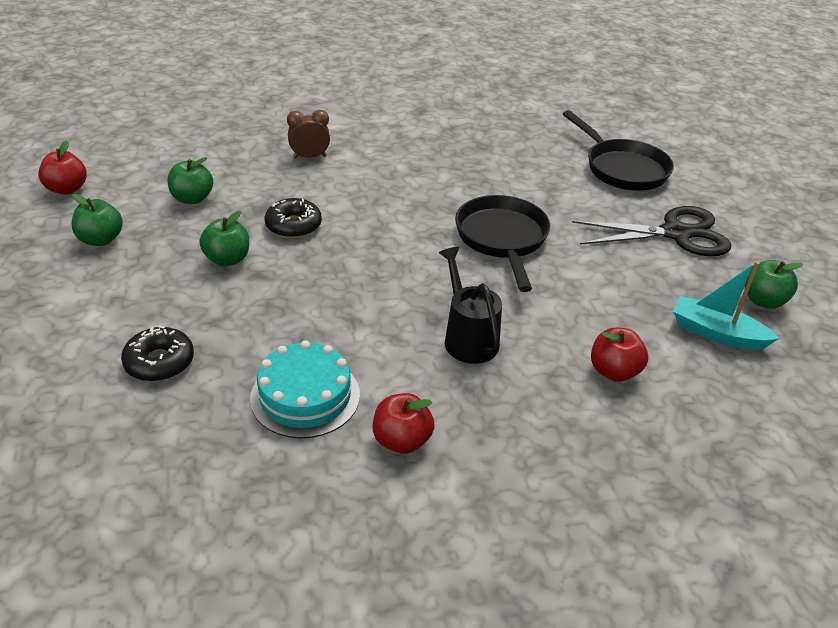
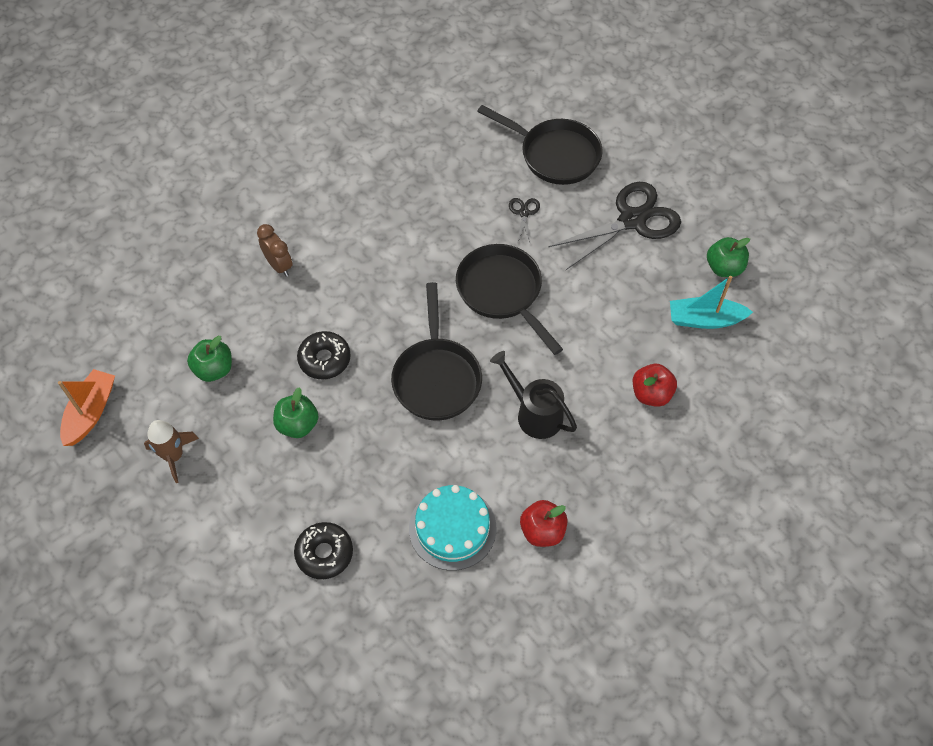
camera: 25 degrees left, 20 degrees up
(67, 189) = (91, 412): red apple -> orange boat
(101, 240) = (174, 456): green apple -> brown rocket
(309, 157) = (279, 265): brown clock -> brown clock turned 90 degrees clockwise
(388, 275) = (436, 378): none -> black pan
(564, 195) = (524, 213): none -> black scissors

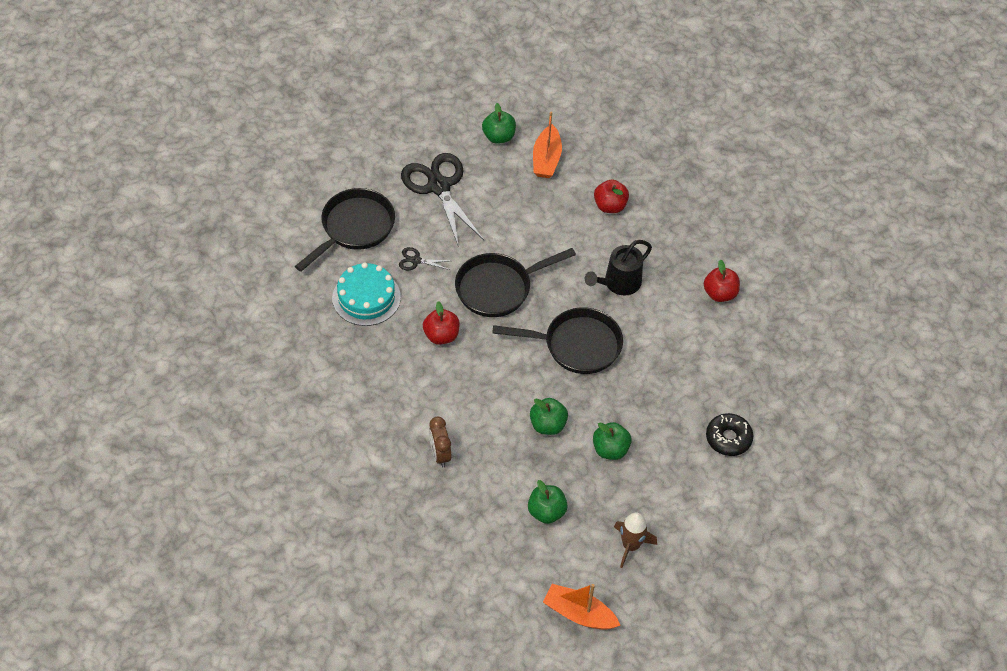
camera: 85 degrees left, 5 degrees down
(279, 265) = (440, 454): brown clock -> brown clock turned 75 degrees counterclockwise
(324, 359) = (547, 425): black donut -> green apple
(428, 248) = (441, 335): none -> red apple
(452, 528) = (713, 350): turquoise cake -> turquoise cake (366, 297)
(705, 319) = (546, 159): turquoise boat -> orange boat

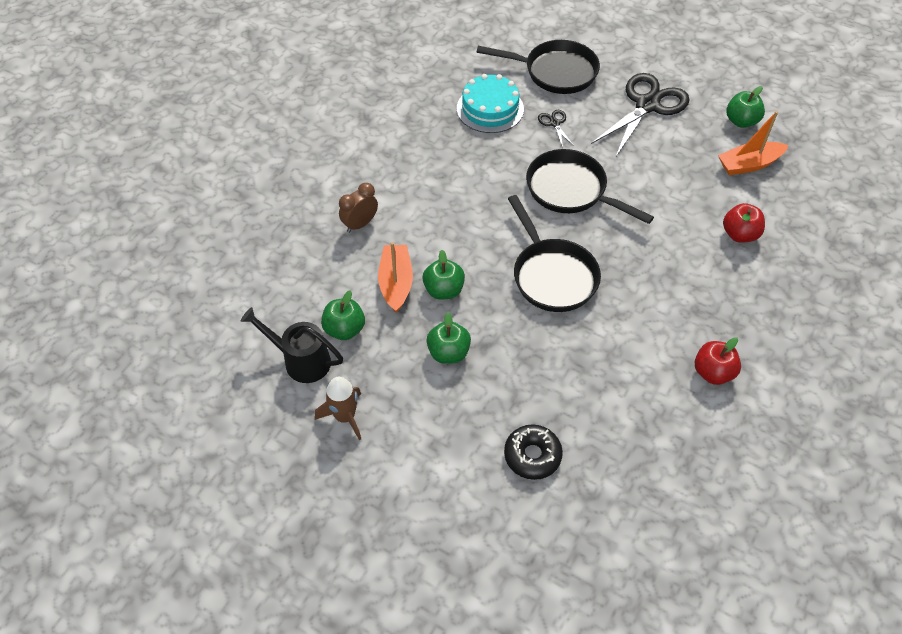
camera: 65 degrees right, 0 degrees up
(441, 335) = (487, 173): red apple -> none
(579, 614) = (242, 404): orange boat -> orange boat (396, 283)
(618, 284) = (651, 279): black watering can -> black watering can (300, 360)

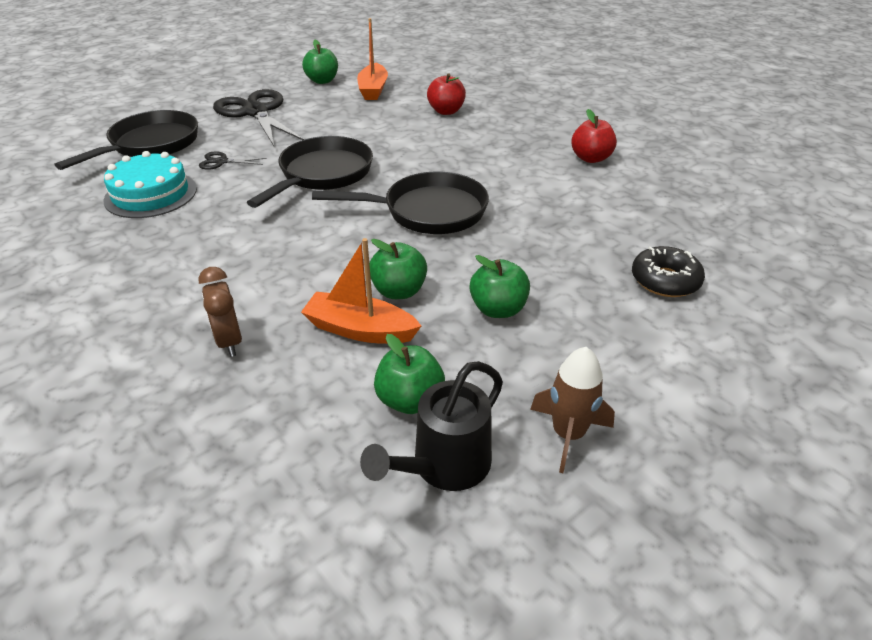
camera: 70 degrees left, 15 degrees down
(571, 190) = (322, 174): black pan -> black pan turned 150 degrees clockwise

